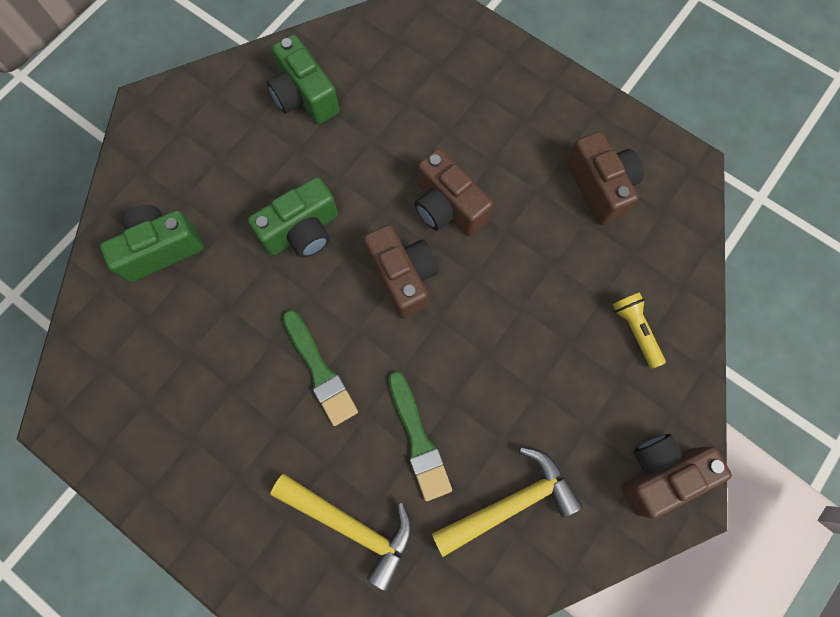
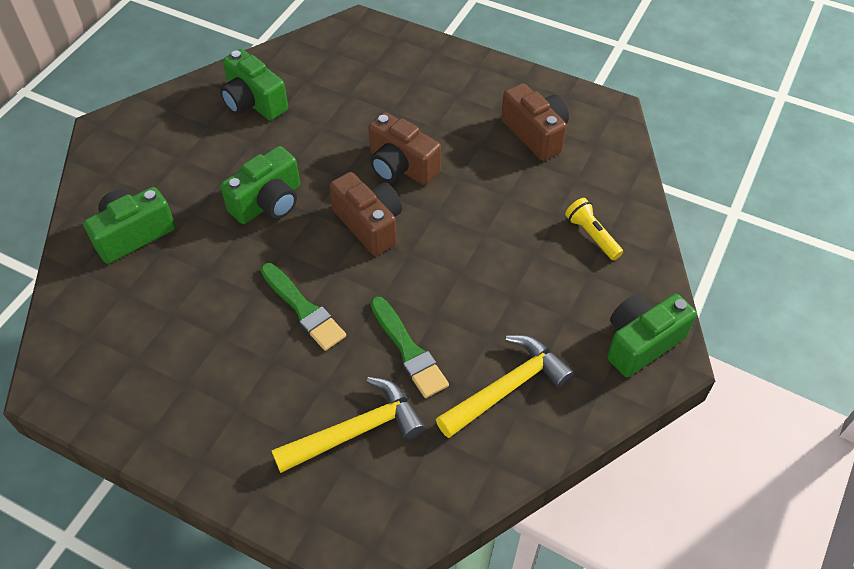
camera: 10 degrees left, 20 degrees down
(351, 526) = (356, 431): yellow hammer -> yellow hammer turned 45 degrees counterclockwise
(660, 474) = (641, 343): brown camera -> green camera

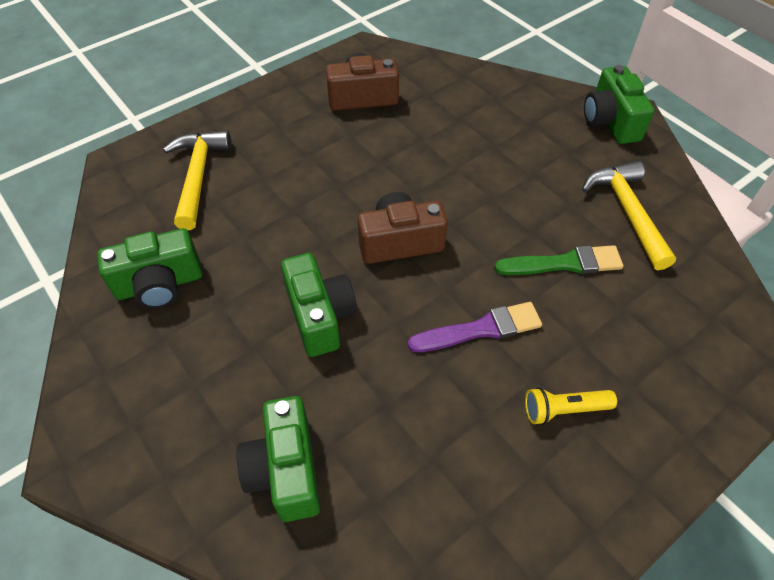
camera: 65 degrees left, 0 degrees up
(303, 309) = (481, 329): green brush -> purple brush
(356, 431) = (642, 332): yellow hammer -> yellow hammer (198, 176)
(401, 166) = (341, 195): brown camera -> none
(592, 235) = (493, 107): yellow flashlight -> yellow flashlight (564, 409)

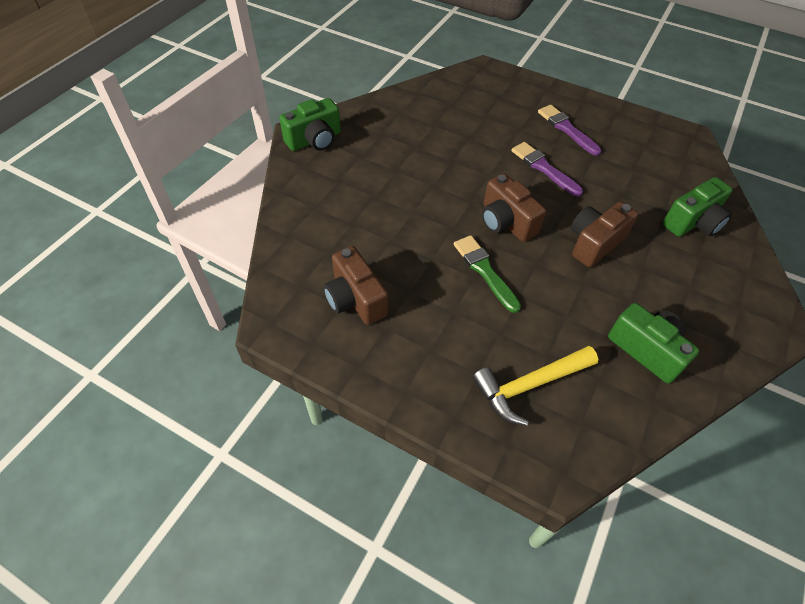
camera: 115 degrees left, 0 degrees up
(320, 316) = (594, 243): green camera -> brown camera
(564, 263) = (468, 143): green brush -> green brush (484, 271)
(564, 409) = (566, 129): yellow flashlight -> purple brush
(627, 212) = (406, 122): yellow hammer -> none

